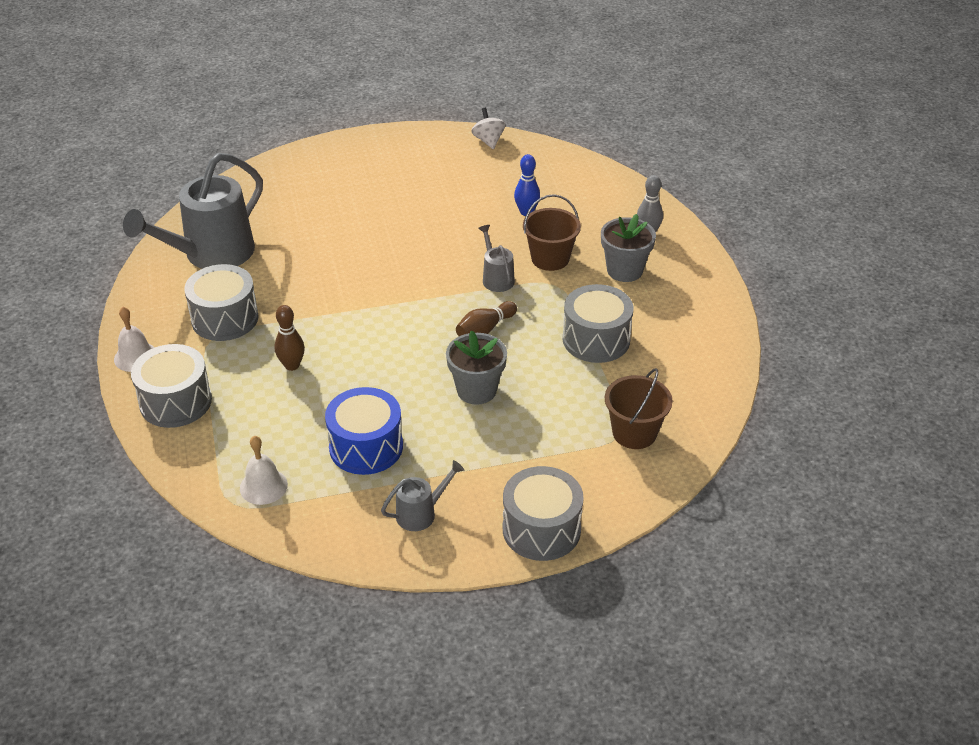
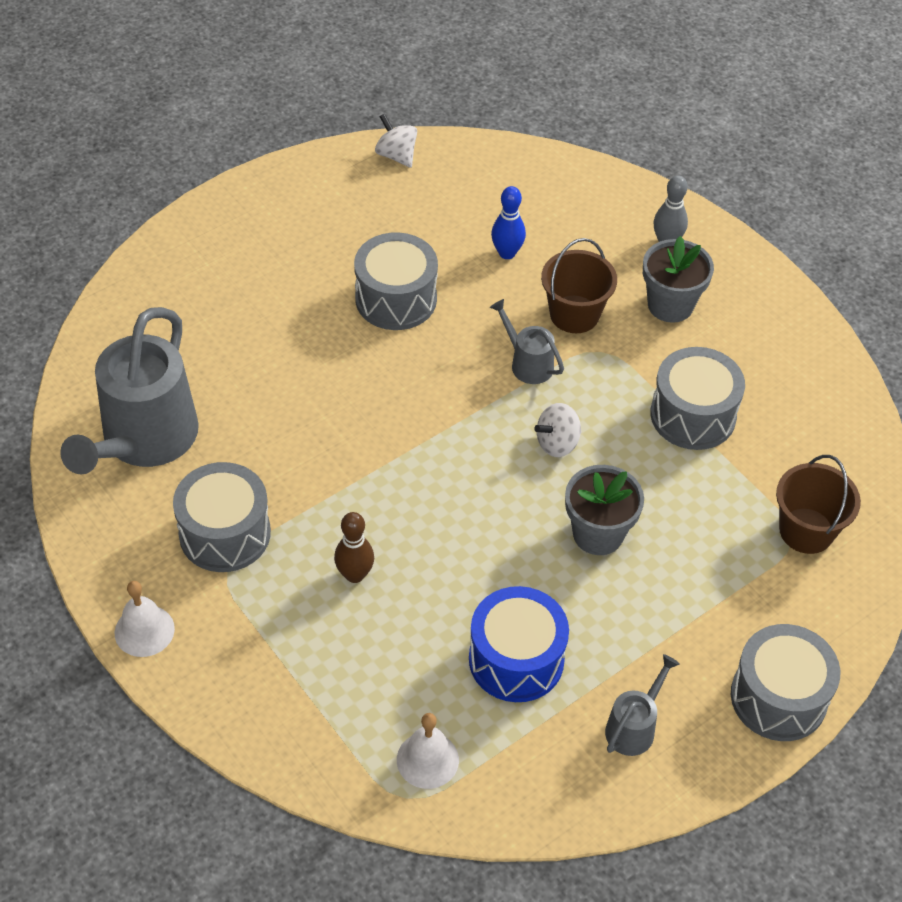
camera: 25 degrees left, 10 degrees up
(175, 402) = (241, 679): grey drum -> grey drum (396, 299)
(485, 329) = (557, 443): brown bowling pin -> white spinning top

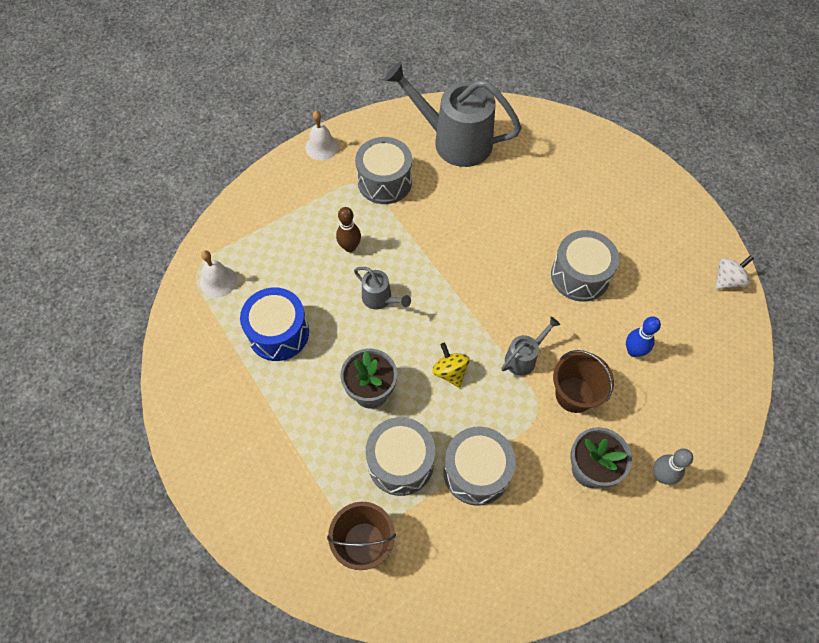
camera: 95 degrees right, 10 degrees up
(557, 443) = (450, 372): white spinning top -> yellow spinning top
(634, 727) = (220, 398): grey watering can -> grey watering can (380, 299)
(778, 697) = (226, 497): grey drum -> grey drum (400, 462)

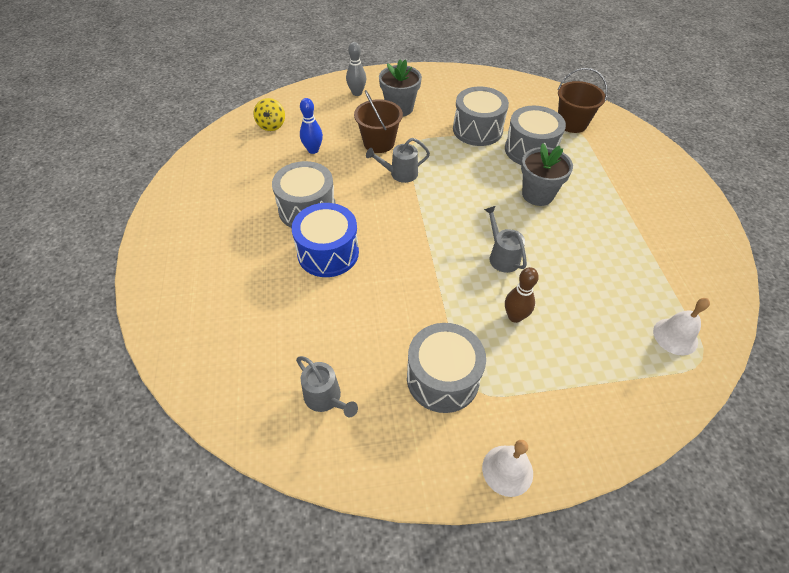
camera: 155 degrees left, 10 degrees down
(278, 333) = (612, 263): blue drum -> blue drum (328, 253)
(450, 372) = (465, 185): yellow spinning top -> yellow spinning top (271, 125)
(454, 141) = (326, 398): grey watering can -> grey watering can, size x0.46
(727, 280) = (194, 164): white spinning top -> none

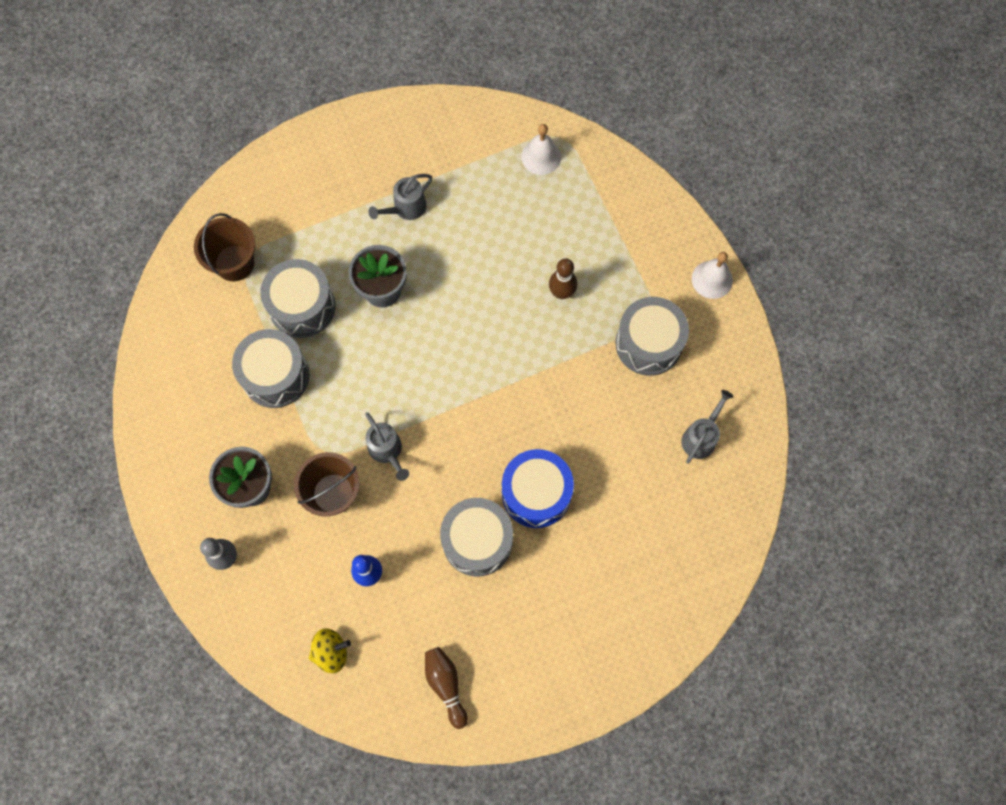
camera: 105 degrees left, 20 degrees up
(215, 172) = (446, 685): none -> brown bowling pin
(501, 256) = (488, 315): grey watering can -> grey watering can (405, 208)

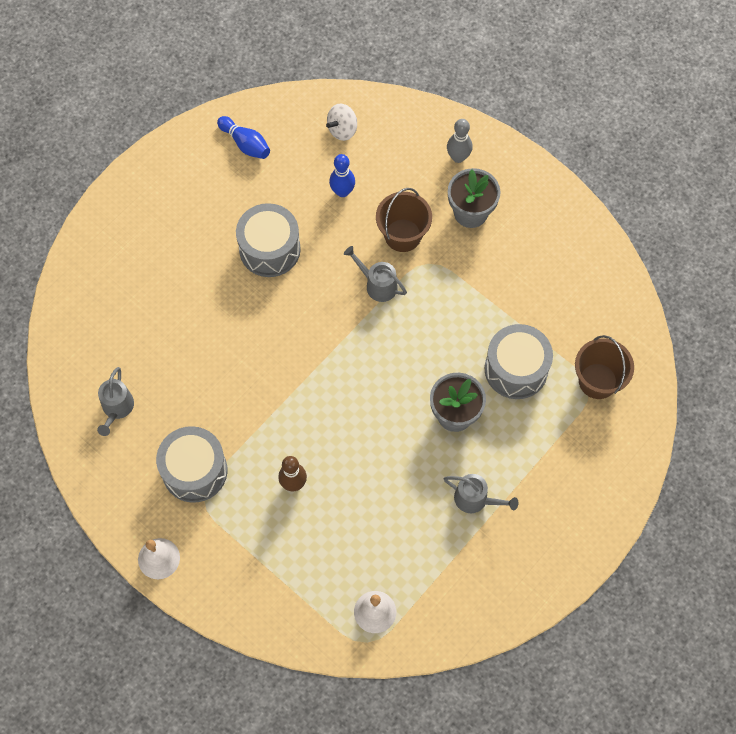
camera: 155 degrees right, 5 degrees down
(275, 375) = (503, 303): grey drum -> none
(331, 652) = (342, 130): yellow spinning top -> white spinning top
(405, 208) = (476, 499): grey watering can -> grey watering can turned 90 degrees clockwise
(446, 685) = (245, 144): brown bowling pin -> blue bowling pin
(536, 493) = (238, 304): blue drum -> none

